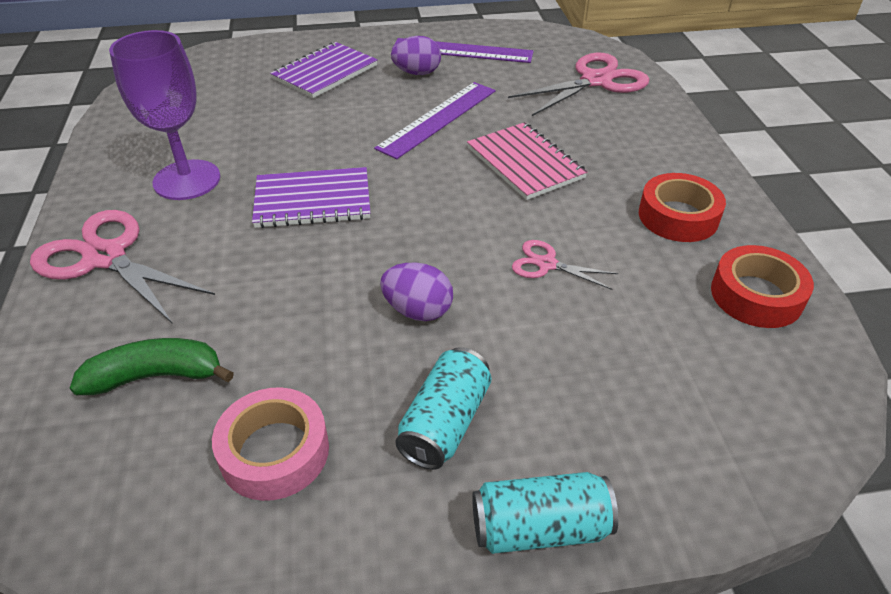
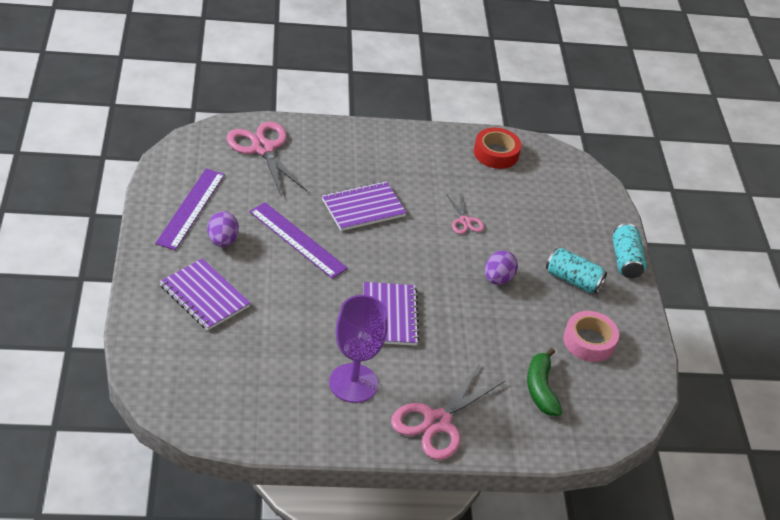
camera: 90 degrees left, 0 degrees up
(525, 163) = (363, 208): pink notebook -> purple notebook
(546, 264) = (465, 221): pink scissors -> pink scissors turned 45 degrees counterclockwise
(678, 216) = (429, 159): red tape -> none

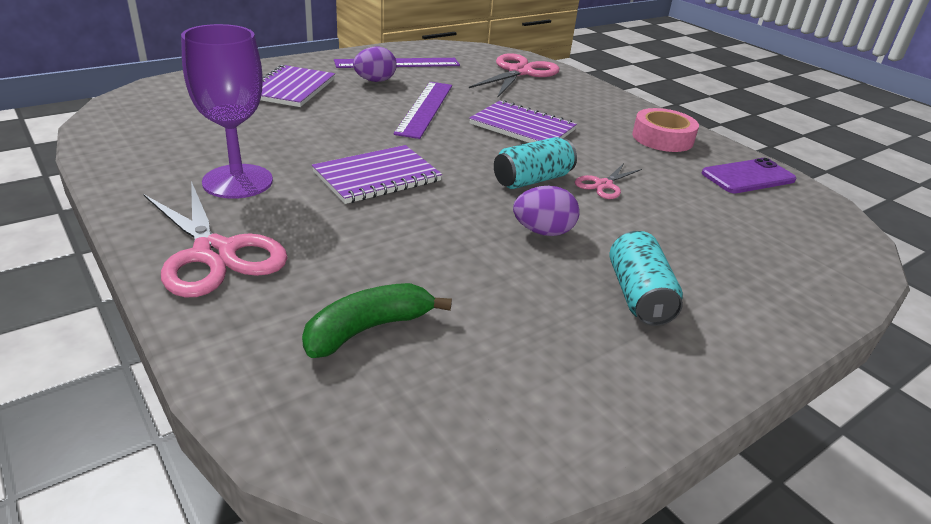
camera: 60 degrees right, 10 degrees down
(437, 422) = (214, 253): pink scissors -> pink scissors turned 135 degrees counterclockwise
(496, 153) = (748, 177): red tape -> purple phone
(589, 341) = (532, 351): pink tape -> pink tape (662, 138)
(625, 260) = (765, 338): turquoise can -> turquoise can (532, 180)

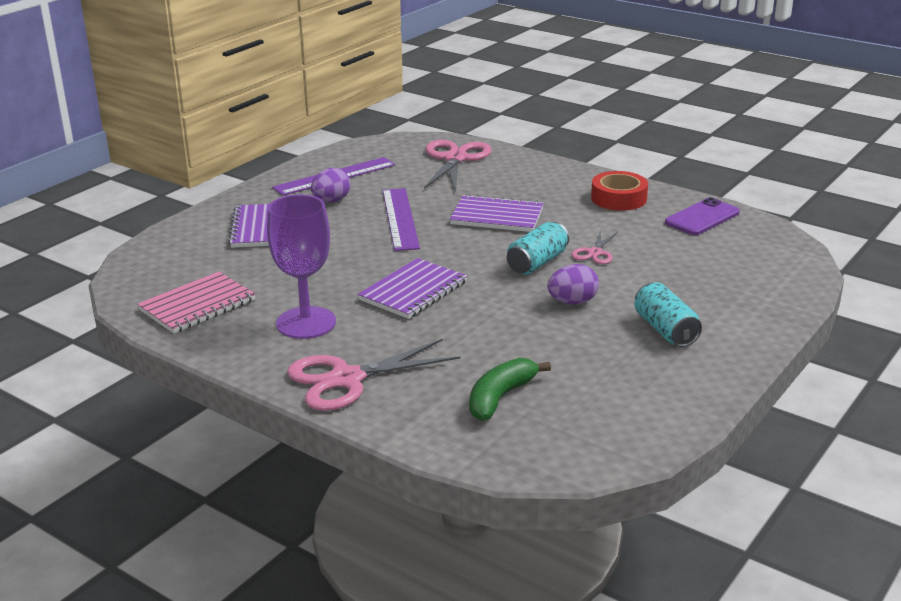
camera: 15 degrees left, 5 degrees down
(156, 139) = (197, 305): none -> pink notebook
(214, 253) = (346, 379): pink scissors -> pink scissors turned 120 degrees clockwise
(662, 138) = (618, 198): pink tape -> red tape

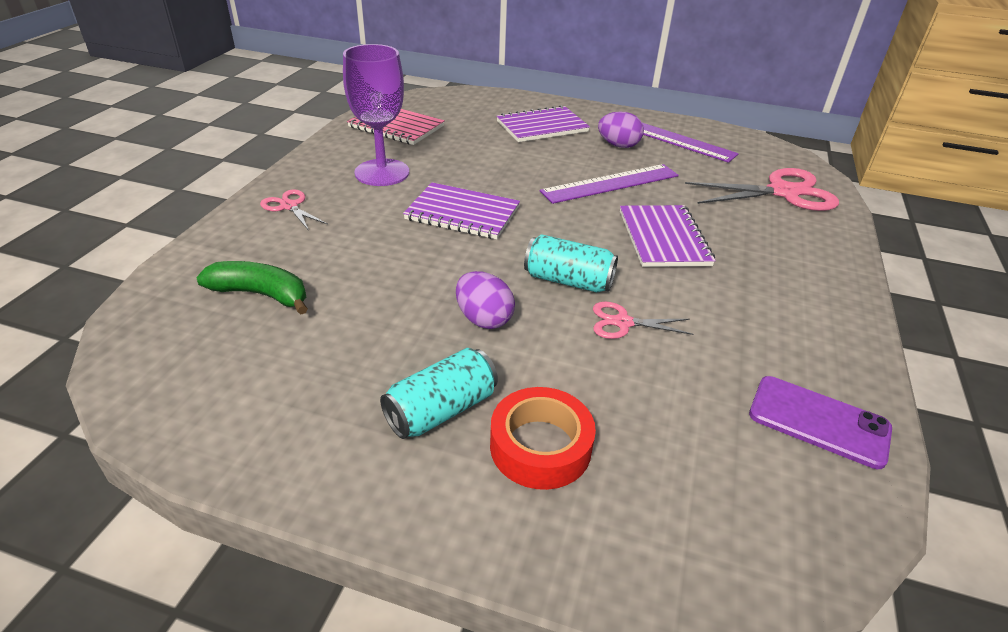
camera: 70 degrees right, 10 degrees up
(346, 379) = (289, 206): pink scissors -> pink scissors, size x0.52
(618, 198) = (802, 326): red tape -> red tape (540, 446)

